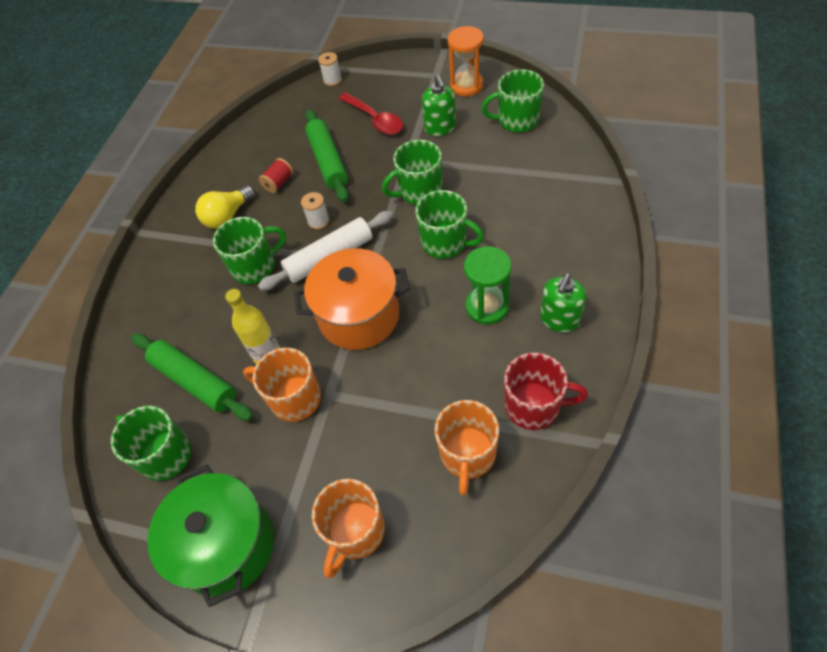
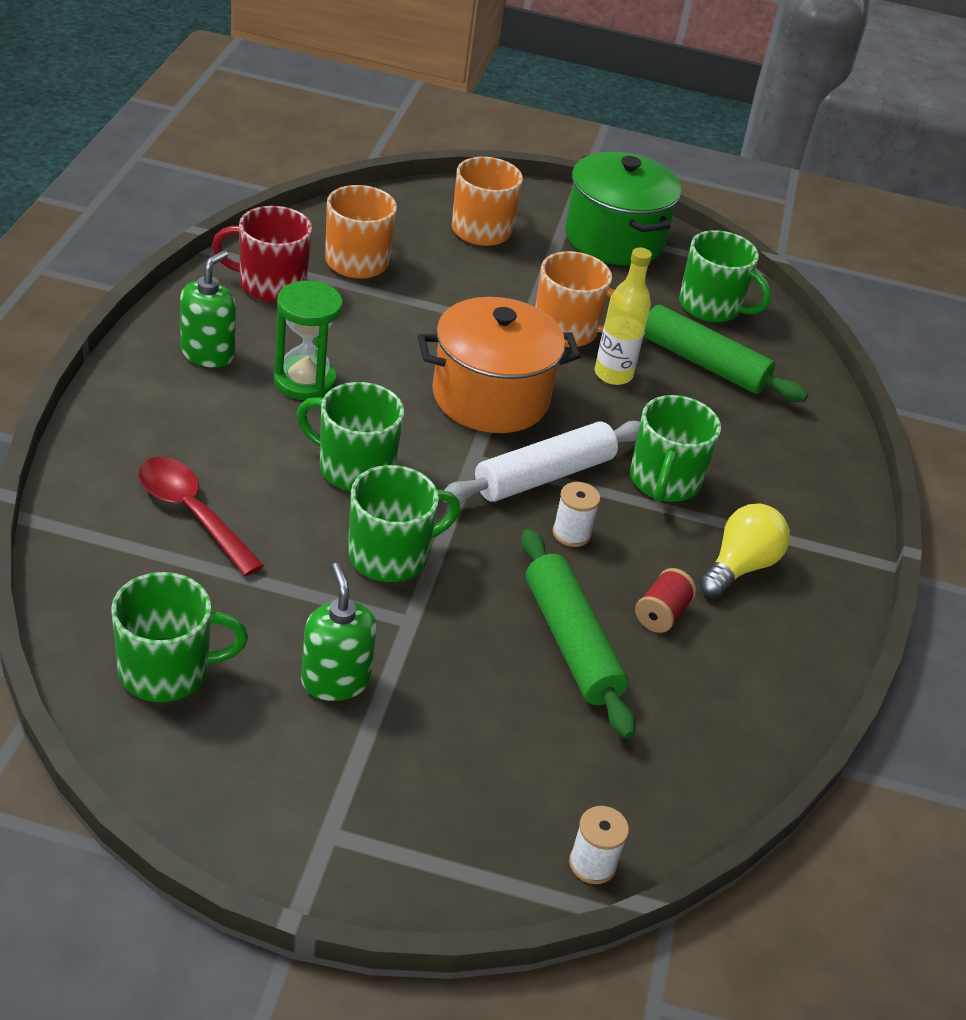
camera: 165 degrees right, 15 degrees down
(255, 266) = (664, 481): green mug -> green mug turned 45 degrees counterclockwise
(375, 119) = (479, 726): red spoon -> red spoon (192, 513)
(466, 85) = (257, 785): orange hourglass -> none

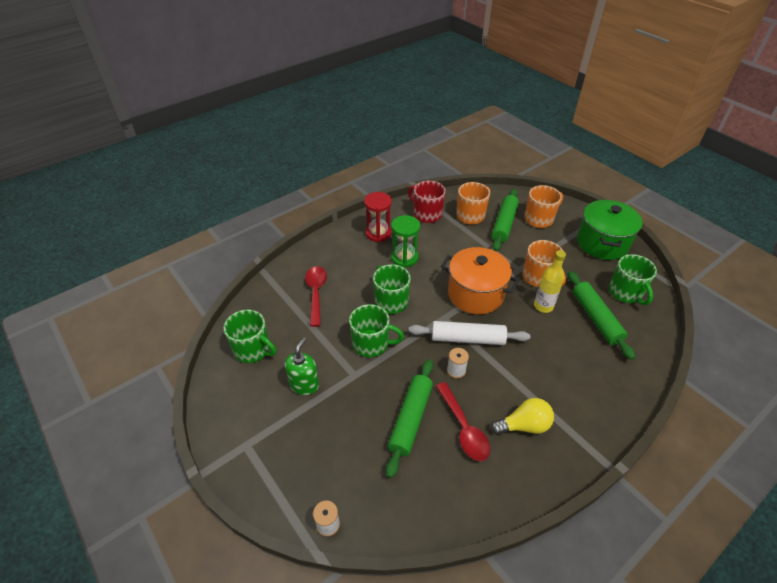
camera: 45 degrees right, 5 degrees up
(208, 354) = (378, 233): green soap dispenser -> red hourglass
(430, 258) = (504, 224): none -> green rolling pin
(661, 614) = (464, 428): red spool -> red spoon
(664, 481) = (522, 366): green mug -> none

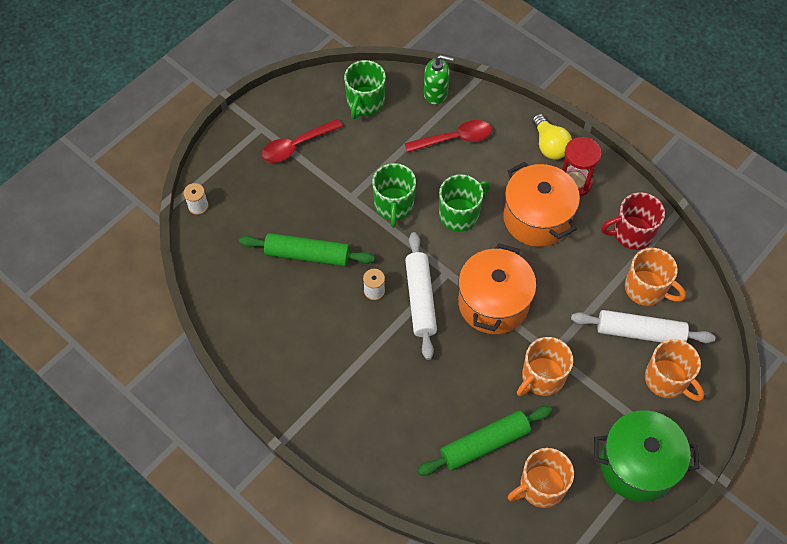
camera: 80 degrees right, 15 degrees up
(304, 384) = (331, 156): green soap dispenser -> green soap dispenser (436, 93)
(404, 258) = (537, 218): green hourglass -> orange pot
(427, 214) = (632, 233): red mug -> red mug turned 135 degrees counterclockwise
(464, 428) = (305, 303): red spoon -> red spoon (296, 146)
(504, 224) = (640, 332): green rolling pin -> white rolling pin
(524, 425) = (316, 359): yellow light bulb -> yellow light bulb (549, 145)
(543, 306) = (491, 381): yellow bottle -> none
(626, 293) = (540, 487): green mug -> orange mug

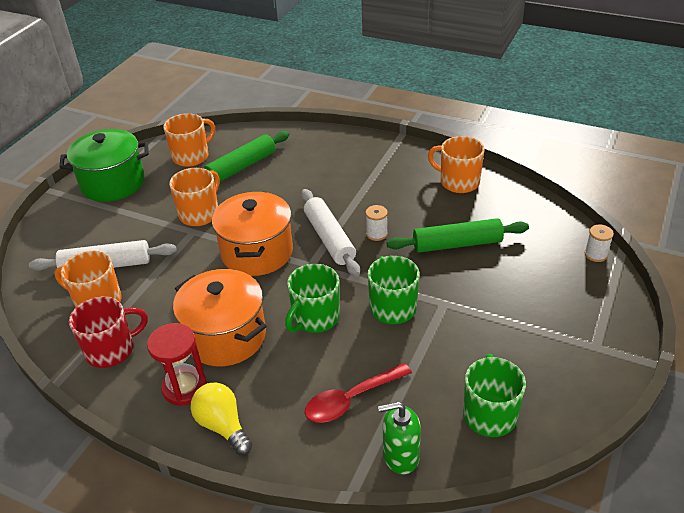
camera: 165 degrees right, 20 degrees down
(296, 146) = (539, 338): red spoon -> none
(667, 380) = (82, 238): orange mug -> orange mug (458, 182)

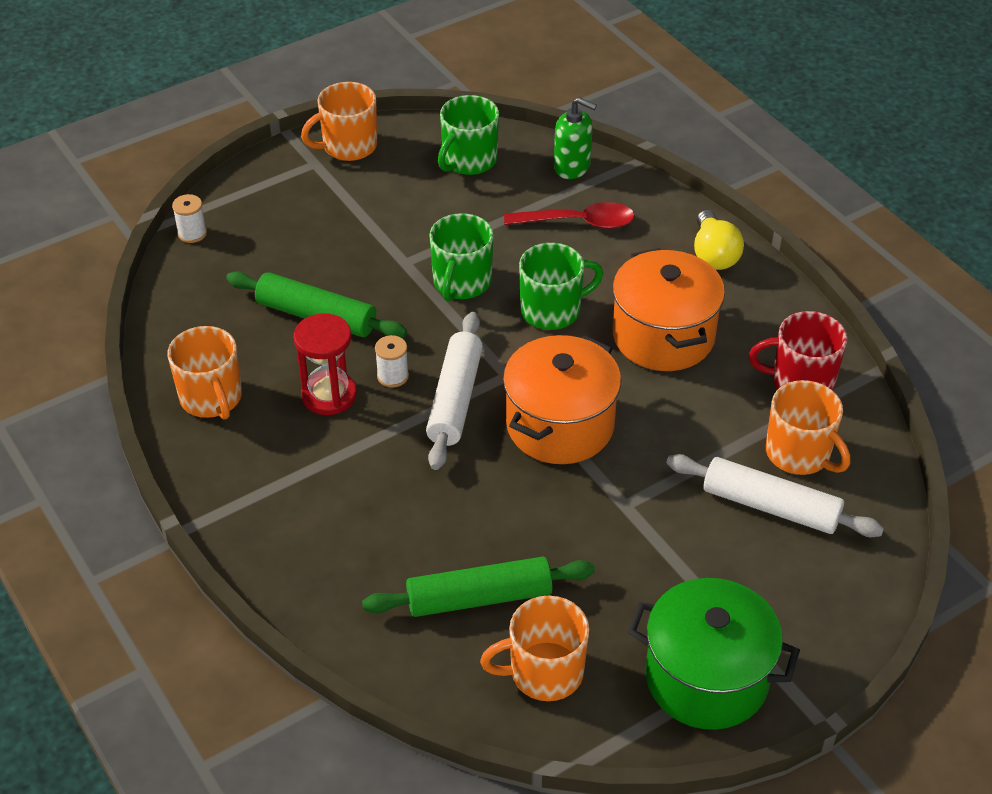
camera: 150 degrees left, 5 degrees up
(184, 387) = (735, 304): red hourglass -> red hourglass (329, 395)
(200, 214) = (598, 532): orange mug -> orange mug (348, 146)

